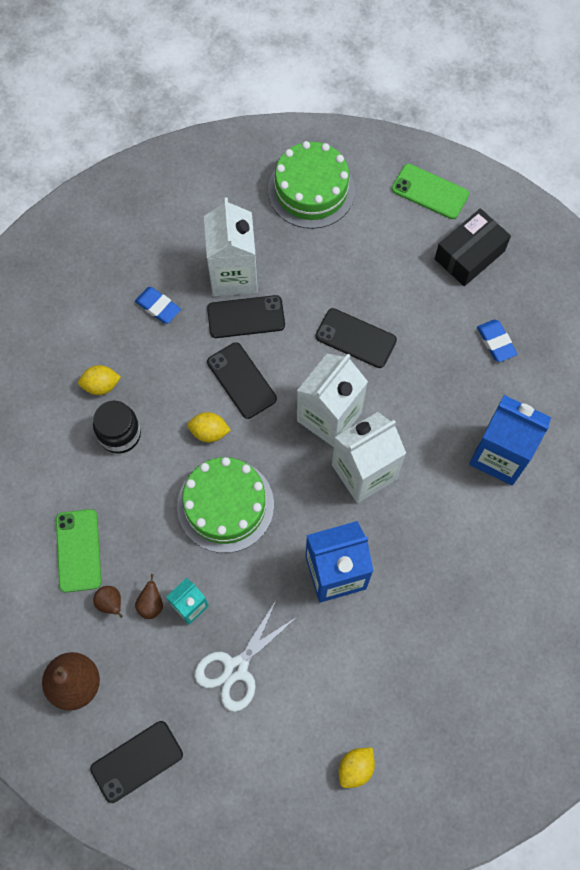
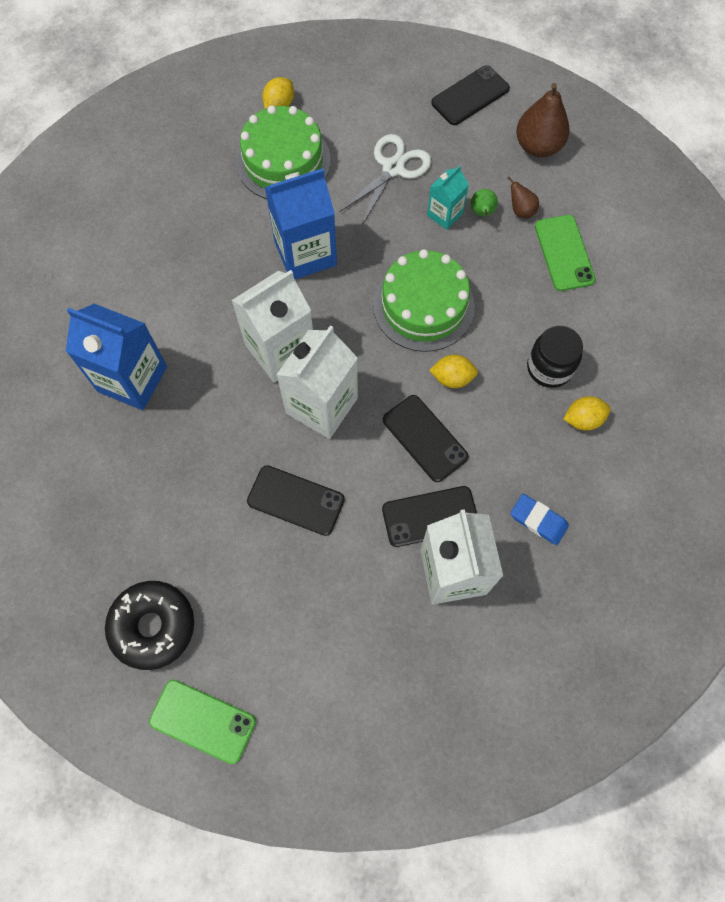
camera: 175 degrees right, 0 degrees up
(151, 604) = (482, 213): brown pear -> green pear
(311, 190) = (365, 709): green cake -> green cake (283, 161)
(469, 255) = (153, 626): black box -> black donut
(496, 342) = (127, 509): blue eraser -> none

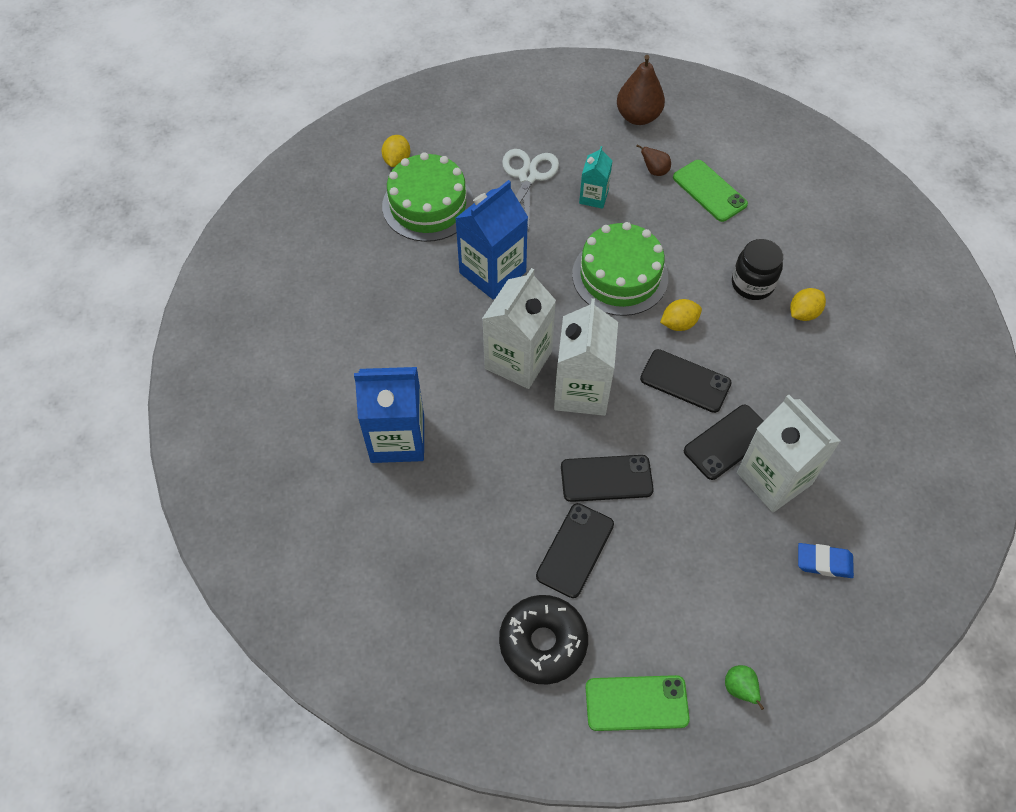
camera: 25 degrees left, 10 degrees down
(470, 96) = (558, 97): black phone -> black phone (575, 550)
(482, 213) = (624, 184): green pear -> green pear (739, 689)
(538, 520) = (817, 407): blue eraser -> blue eraser (824, 562)

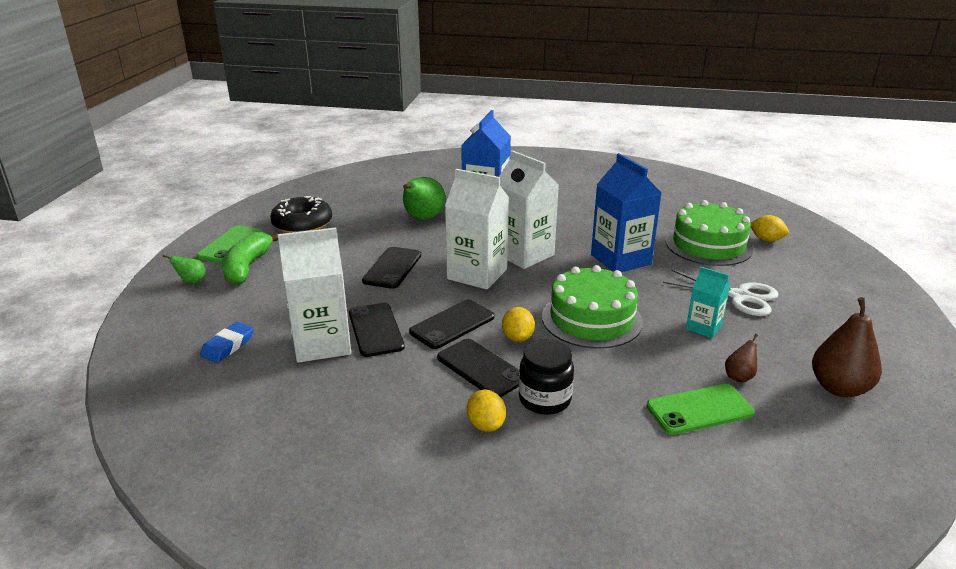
camera: 110 degrees right, 30 degrees down
(467, 497) = (422, 218): none -> green pear
(575, 550) = (350, 246): black phone -> black phone (481, 368)
(678, 644) = (247, 267): none -> green banana

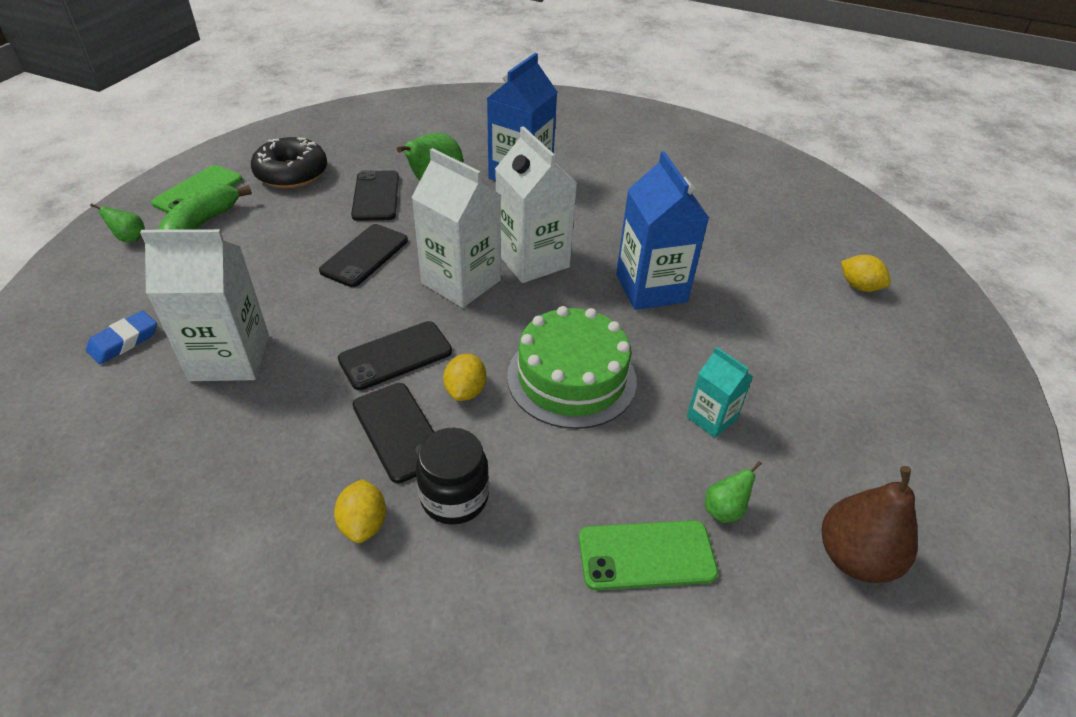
camera: 10 degrees right, 15 degrees up
(375, 330) = (301, 347): black phone -> black phone (376, 196)
(708, 245) = (777, 282): green cake -> none
(739, 297) = (781, 375): white scissors -> none
(739, 377) = (724, 510): brown pear -> green pear

